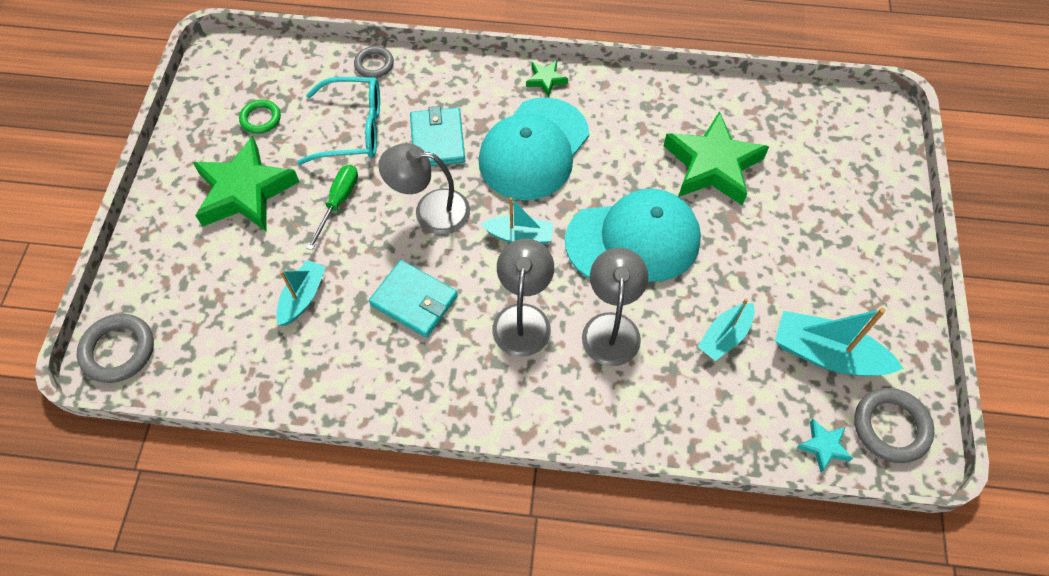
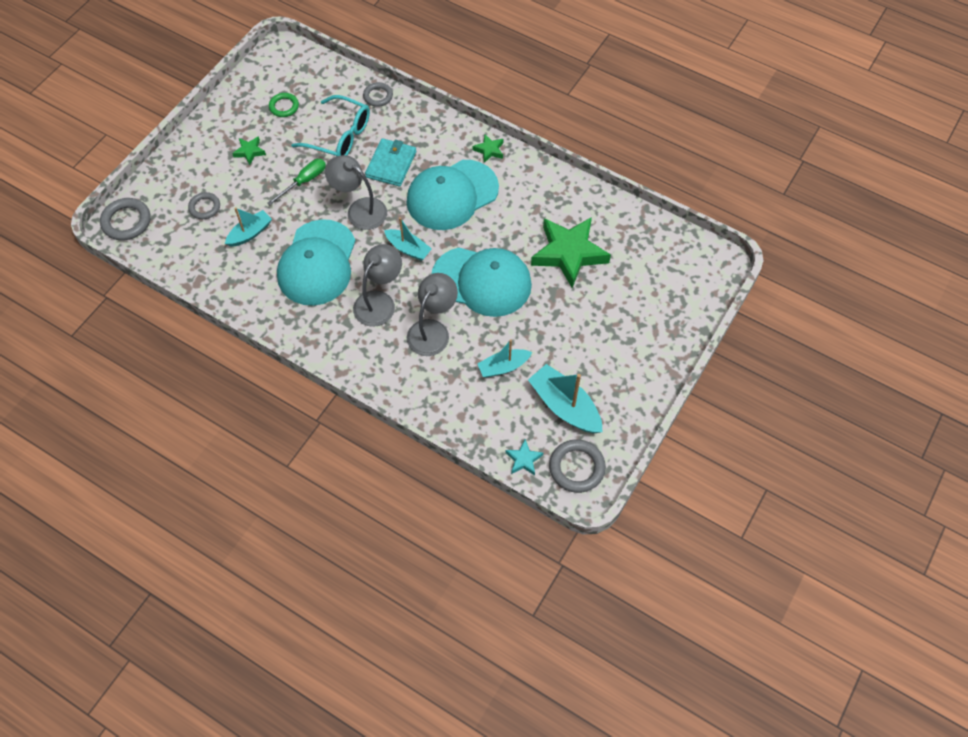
camera: 25 degrees right, 0 degrees up
(221, 287) = (205, 207): none -> grey ring
(245, 191) = (249, 152): green star -> green star, size x0.44
(414, 300) = (317, 263): turquoise wallet -> turquoise cap

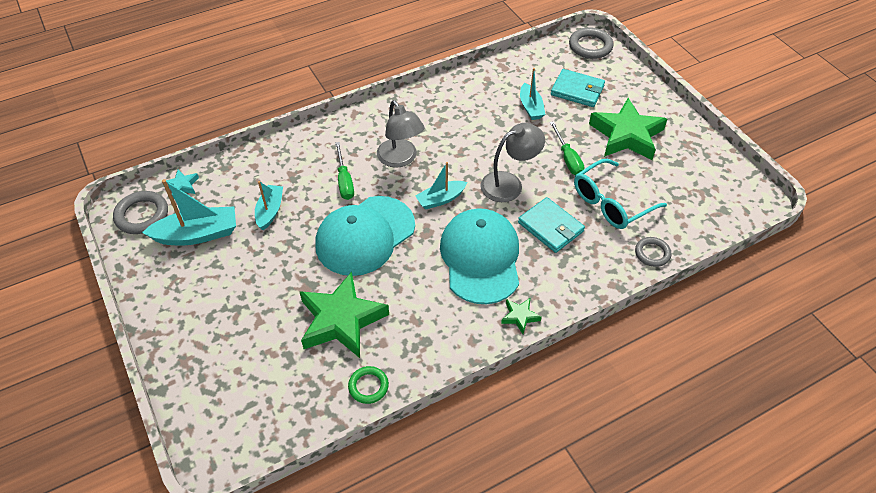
camera: 120 degrees right, 10 degrees down
(205, 207) = (577, 90): grey ring -> turquoise wallet
(249, 152) = (626, 135): green star -> green star, size x2.28
(284, 106) = (674, 176): green ring -> green ring (368, 386)
(317, 263) = (470, 136): turquoise cap -> none
(433, 330) = (344, 181): grey lamp -> green screwdriver

